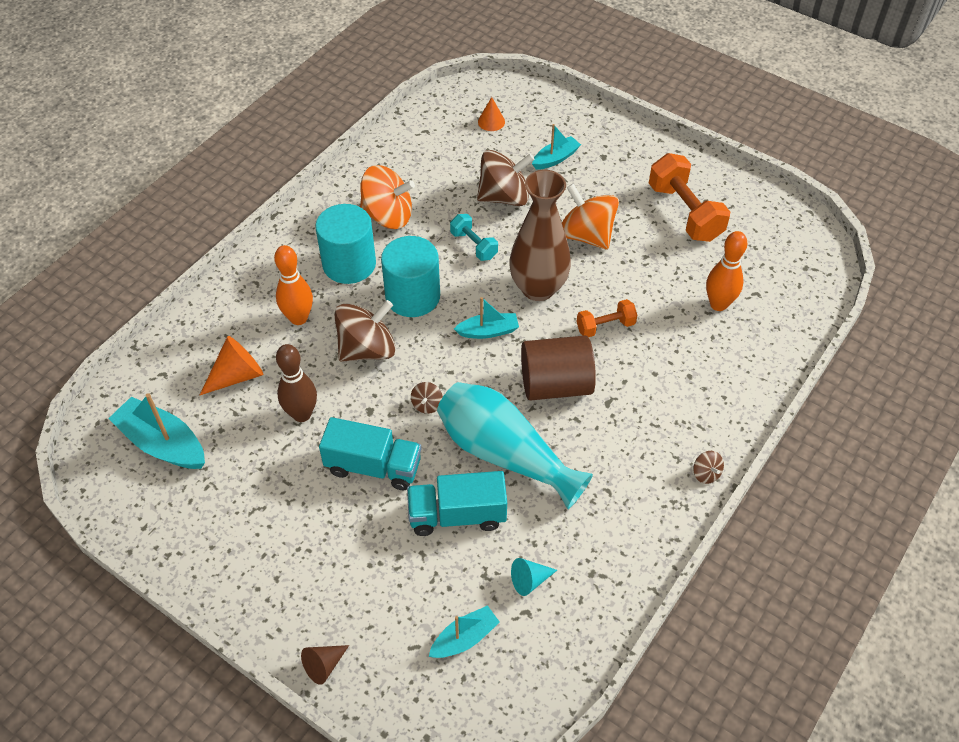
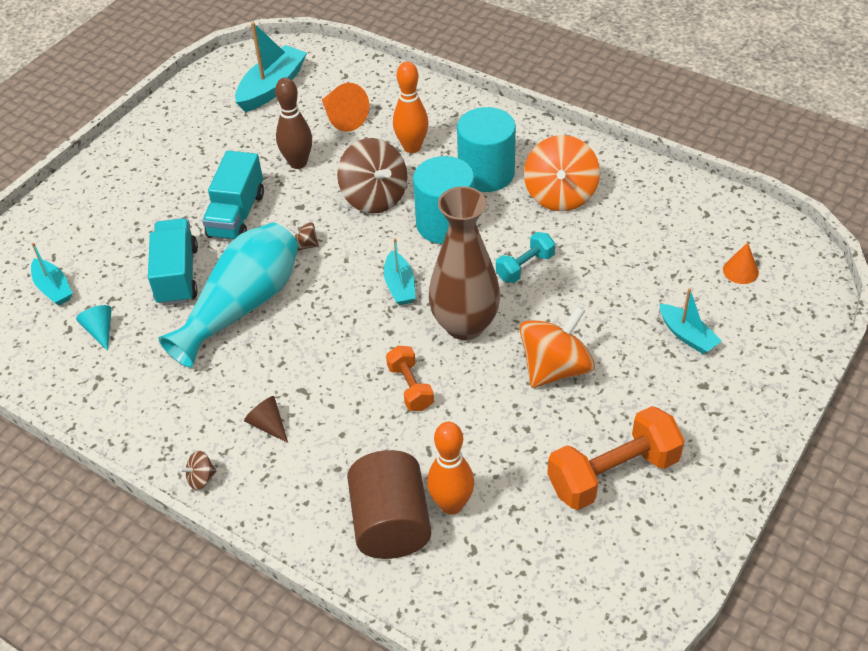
camera: 90 degrees right, 5 degrees down
(324, 665) = (50, 205): brown cone -> brown cone (268, 425)
(504, 197) = (608, 289): brown spinning top -> none
(555, 384) = (327, 344): brown cylinder -> brown cylinder (390, 523)

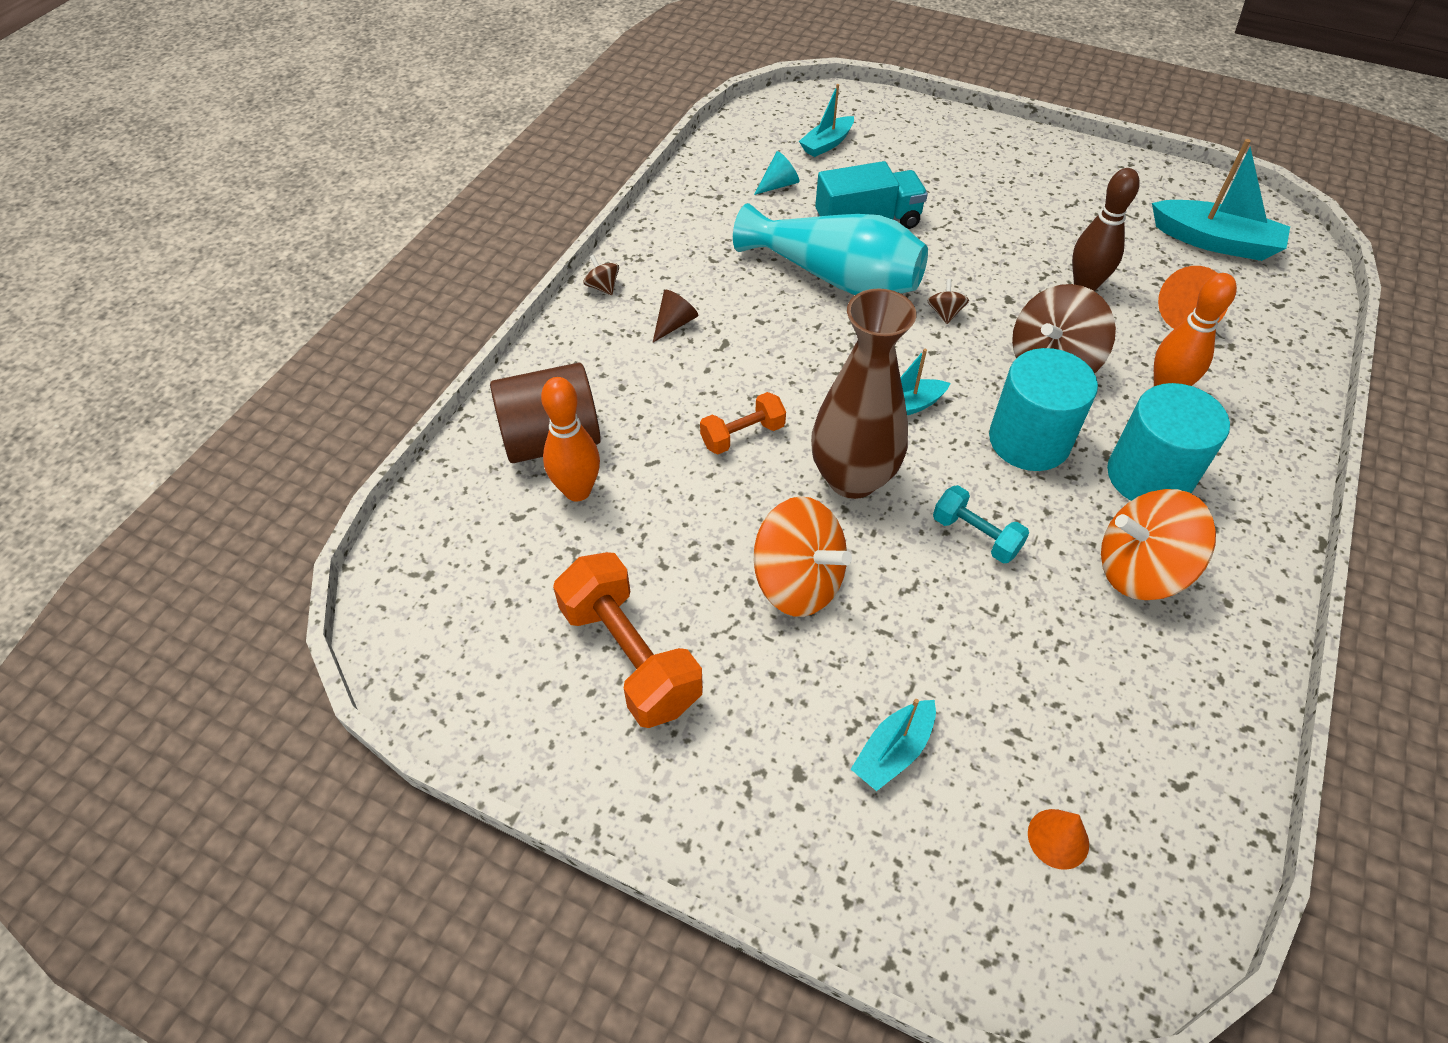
camera: 80 degrees right, 5 degrees up
(237, 215) = (975, 249): turquoise truck -> none

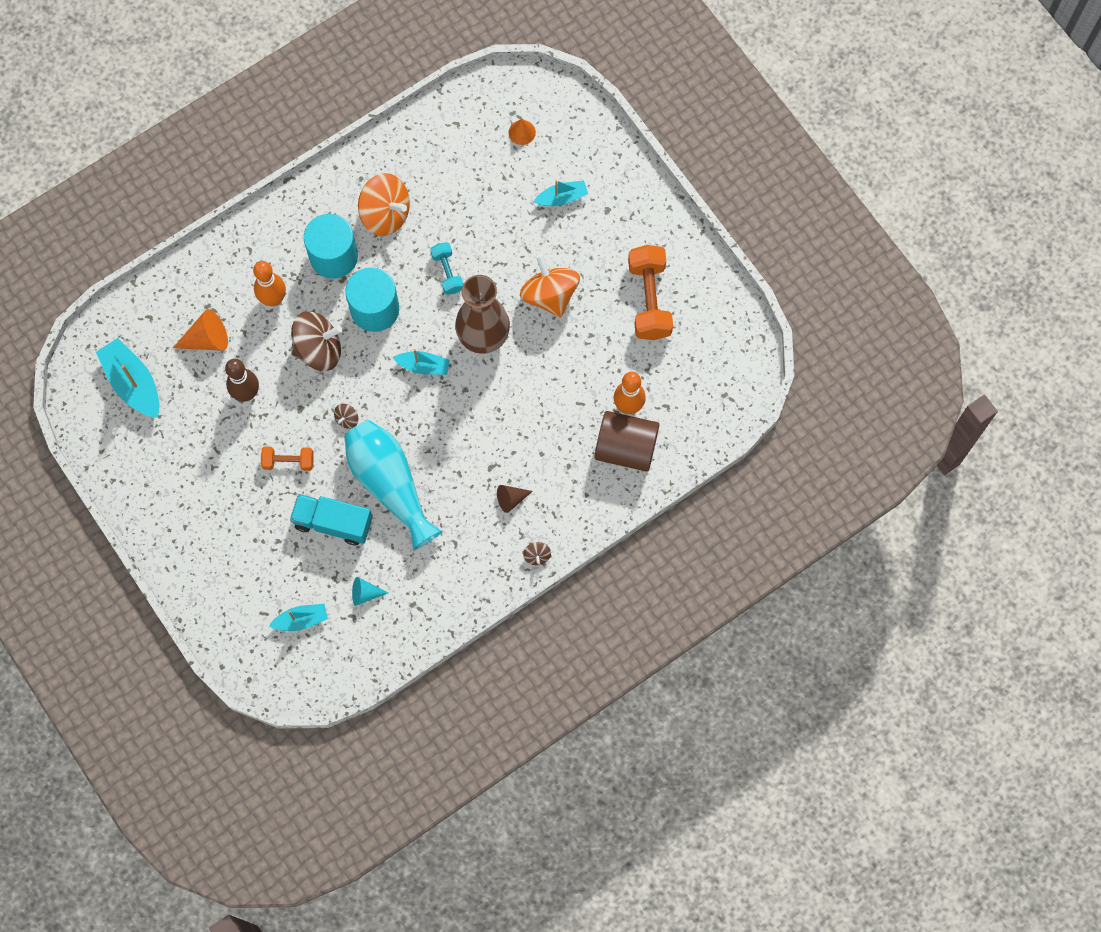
camera: 150 degrees left, 20 degrees up
(742, 435) = (522, 395): orange dumbbell -> orange dumbbell (288, 461)

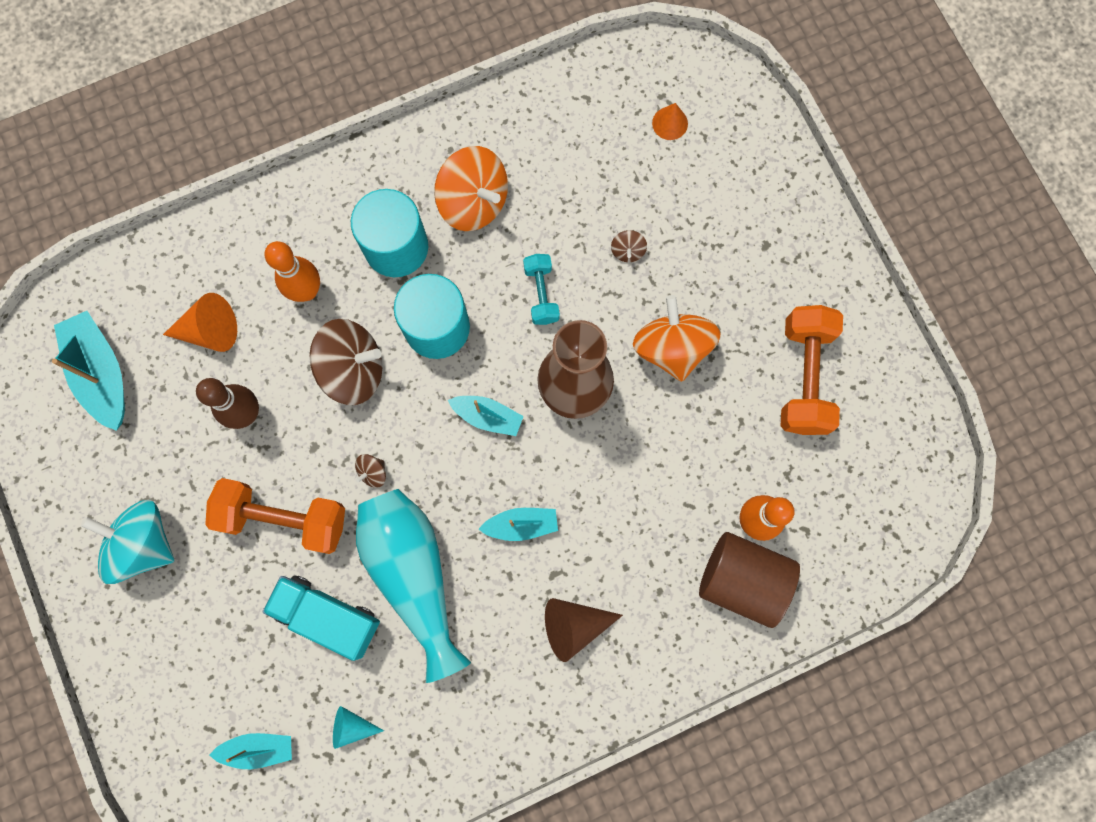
camera: 10 degrees right, 5 degrees up
(189, 496) = (143, 543): none -> turquoise spinning top
(288, 461) = (284, 518): orange dumbbell -> orange dumbbell, size x1.79
(511, 499) = (574, 625): brown cone -> brown cone, size x1.57
(537, 556) = (596, 714): brown spinning top -> brown spinning top (627, 251)
(562, 198) = (708, 219): turquoise boat -> turquoise boat (521, 525)

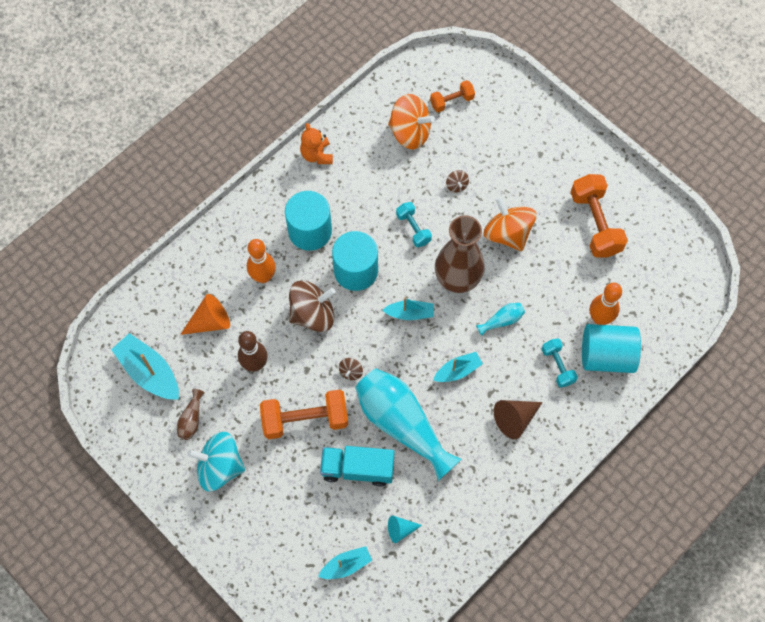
camera: 20 degrees left, 10 degrees down
(131, 461) = (191, 419): none -> brown vase
(449, 139) = (317, 155): none -> orange teddy bear
(474, 202) = (348, 188): orange spinning top -> orange spinning top (410, 132)
(613, 474) = (502, 321): none -> turquoise vase
(665, 569) = (557, 366): none -> turquoise dumbbell
(670, 123) = (452, 101): orange cone -> orange dumbbell
(741, 580) = (606, 355): brown cylinder -> turquoise cylinder

